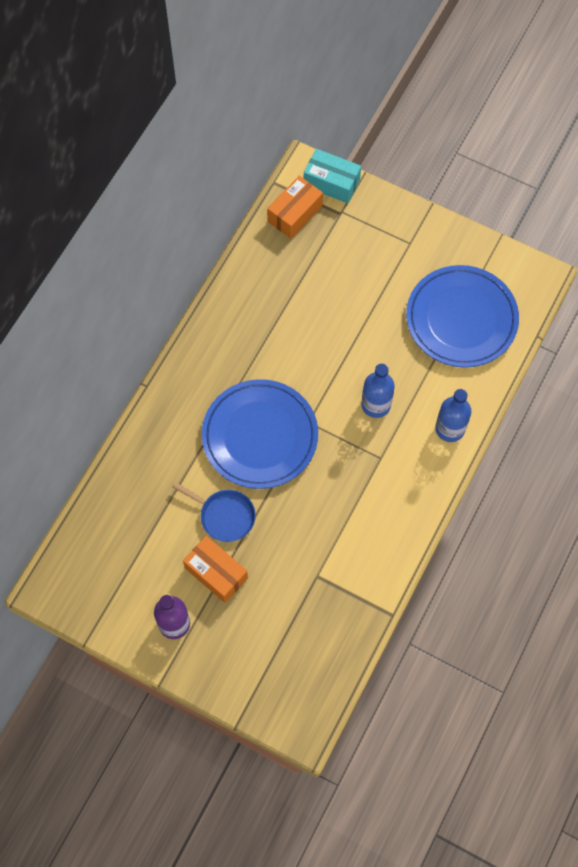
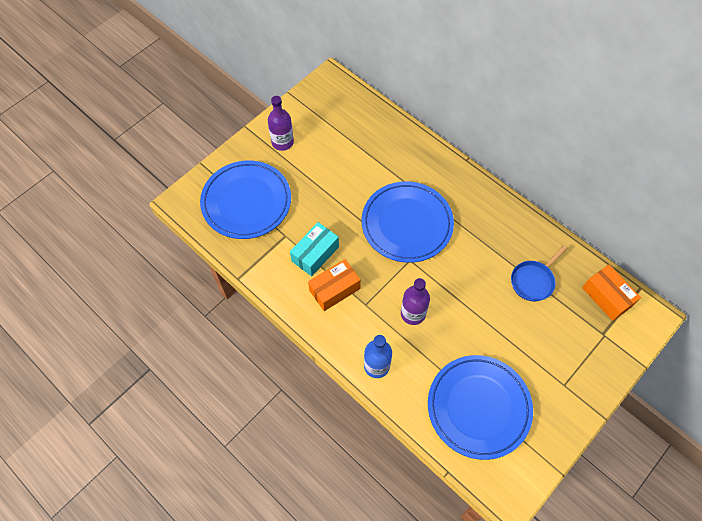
camera: 105 degrees right, 5 degrees down
(216, 573) = (309, 173): orange box -> orange box (334, 289)
(224, 515) = (350, 187): blue pan -> blue pan (533, 281)
(281, 641) = (246, 202): none -> blue plate
(331, 182) = (636, 335): turquoise box -> turquoise box (315, 254)
(376, 404) = (413, 313): blue bottle -> purple bottle

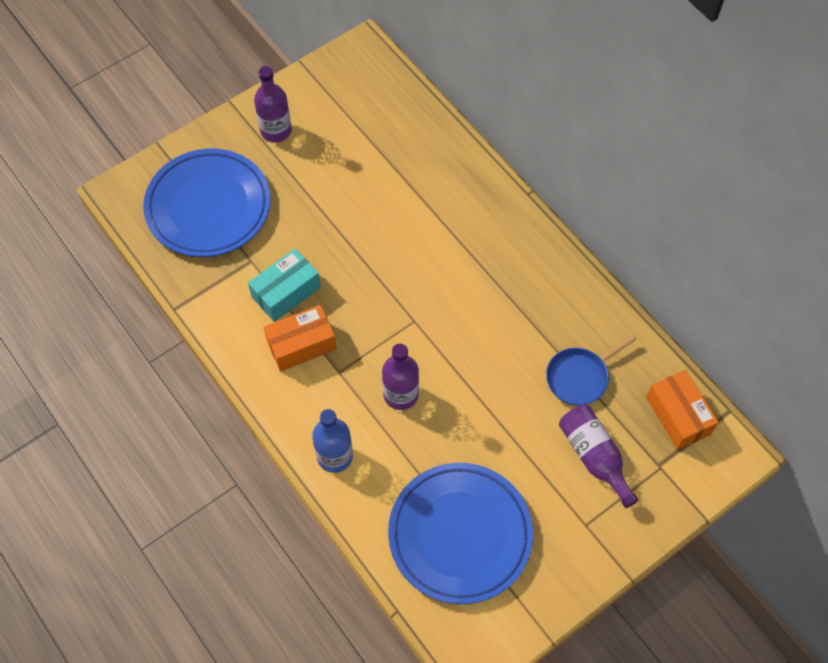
camera: 10 degrees right, 0 degrees up
(407, 224) = (422, 271): blue plate -> none
(557, 335) = (594, 456): none -> purple bottle

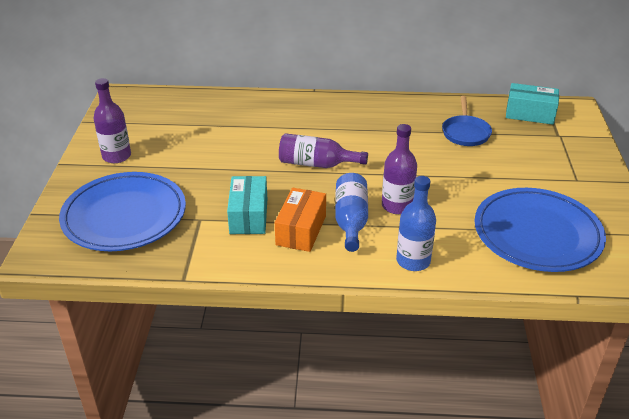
camera: 50 degrees left, 25 degrees down
(347, 373) = (351, 220): none -> blue bottle
(594, 456) = (528, 154): purple bottle -> purple bottle (316, 164)
(678, 416) = (530, 114): orange box -> turquoise box

